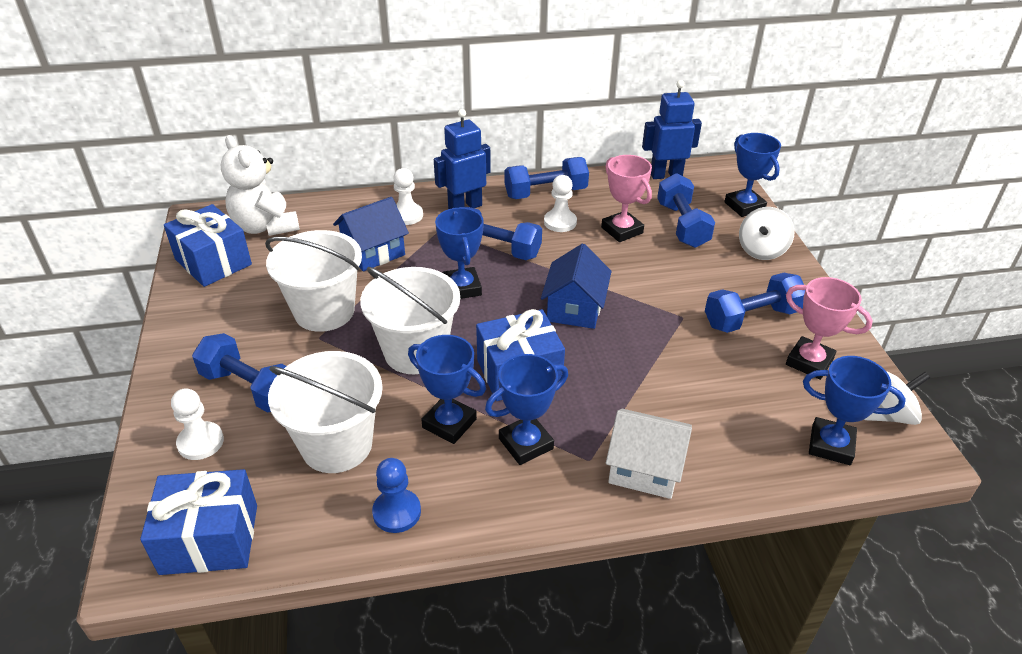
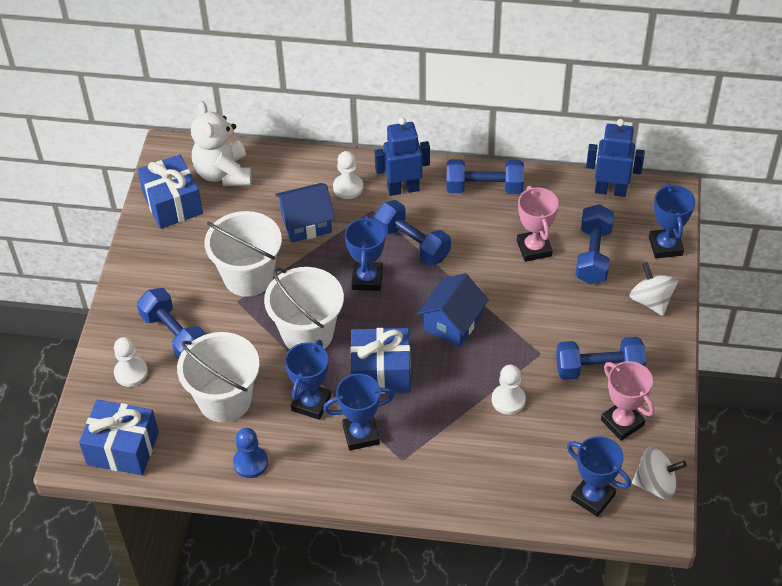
camera: 20 degrees right, 10 degrees up
(449, 423) = (311, 403): blue trophy -> blue trophy turned 60 degrees clockwise
(560, 222) = (482, 226): white pawn -> white pawn (508, 400)
(645, 468) = (439, 477): white house -> none
(761, 250) = (651, 301): white spinning top -> white spinning top turned 105 degrees clockwise

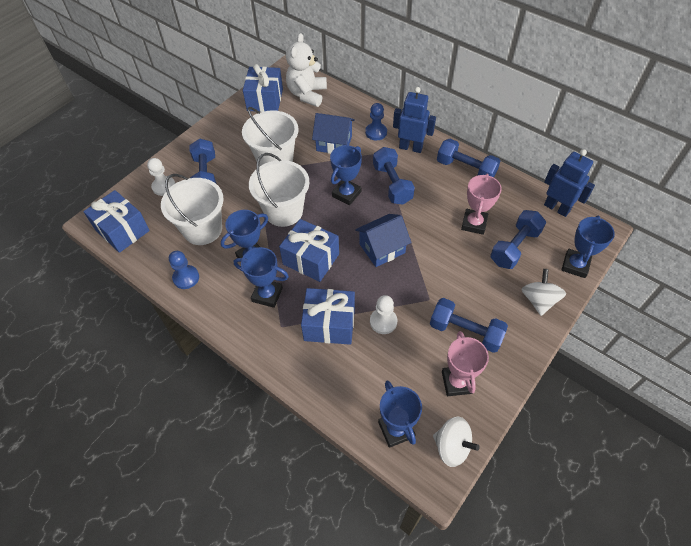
camera: 30 degrees right, 5 degrees up
(348, 187) = (376, 132): white pawn -> blue pawn
(453, 431) = (329, 324): none -> blue gift

